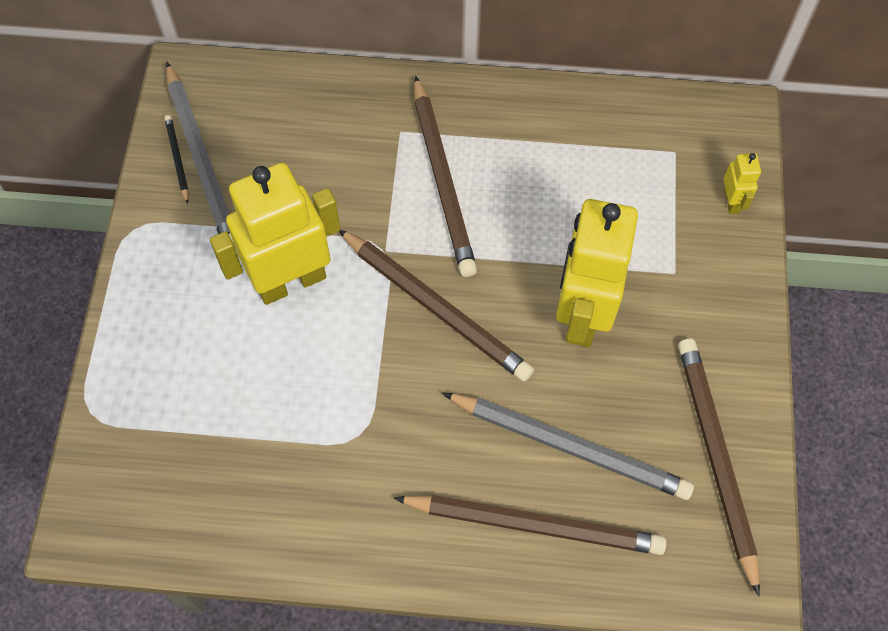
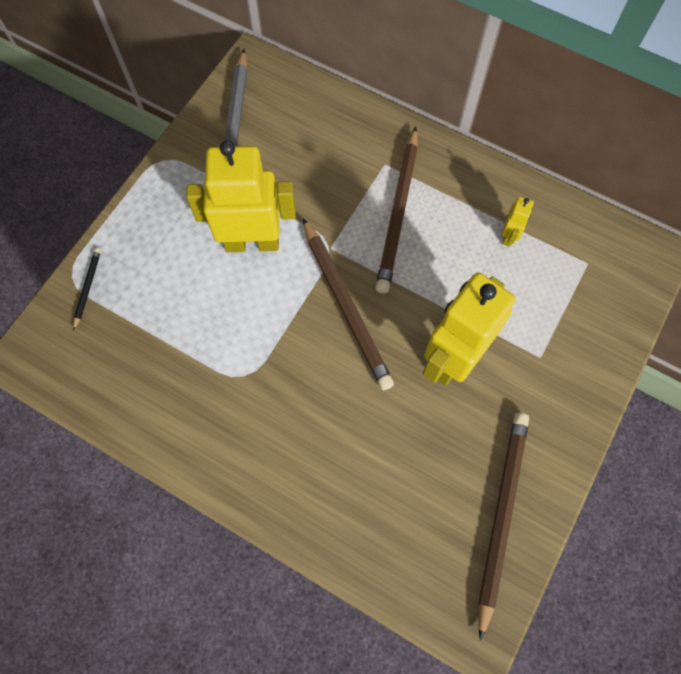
camera: 25 degrees right, 5 degrees up
(177, 159) = (218, 122): black pencil -> black pencil (87, 288)
(533, 525) = (336, 501): brown pencil -> none
(569, 447) = (392, 454): grey pencil -> none
(731, 202) = (614, 321): yellow robot -> yellow robot (509, 236)

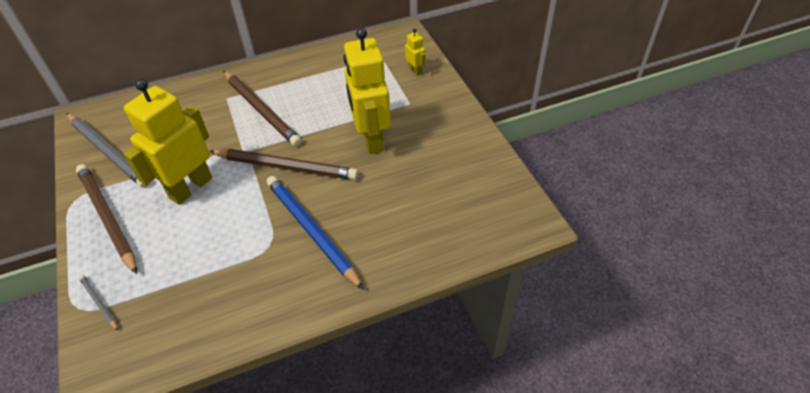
camera: 50 degrees left, 20 degrees down
(87, 288) = (99, 303): black pencil -> grey pencil
(289, 401) = (312, 231): none -> blue pencil
(501, 516) = (480, 173): brown pencil -> brown pencil (108, 218)
(509, 236) = (331, 75): yellow robot -> yellow robot (415, 71)

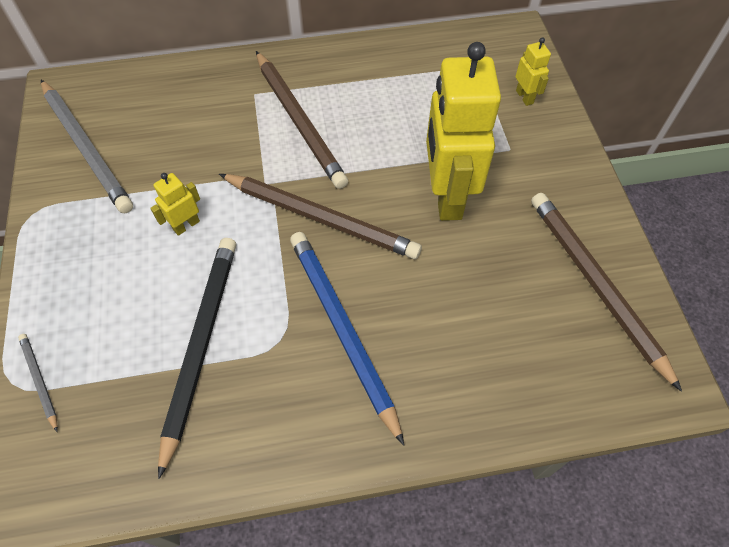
camera: 10 degrees right, 10 degrees up
(108, 218) = (71, 250): brown pencil -> brown pencil (596, 285)
(190, 187) = (186, 225): yellow robot -> yellow robot, size x0.43
(213, 259) = (201, 345): none -> black pencil

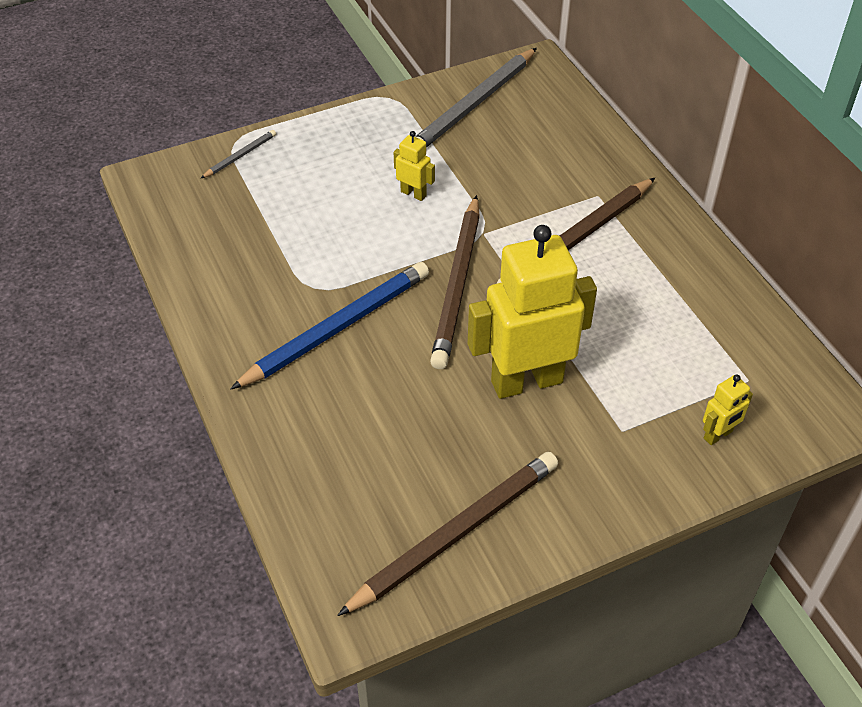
camera: 75 degrees right, 10 degrees down
(201, 345) = (295, 238): black pencil -> none

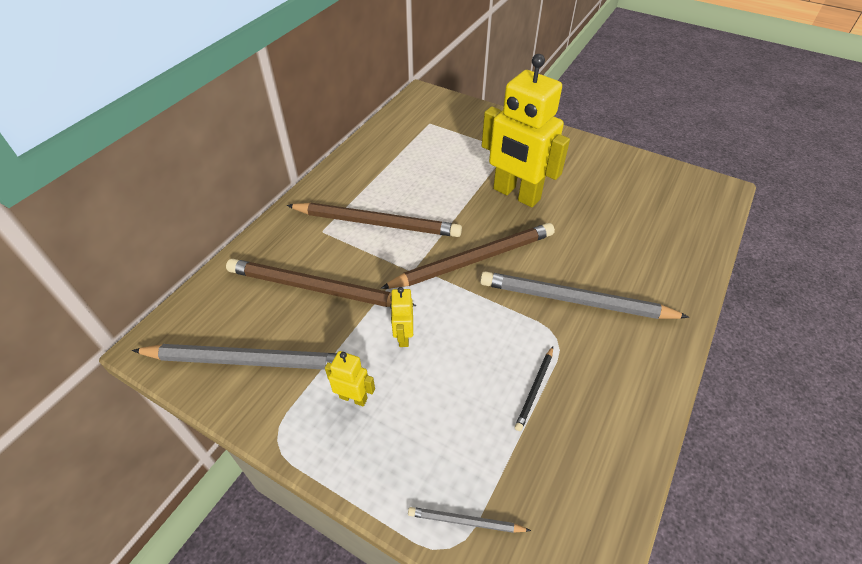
camera: 125 degrees left, 0 degrees up
(286, 243) = (535, 389): none -> black pencil
(337, 328) = (575, 300): blue pencil -> grey pencil
(455, 534) = (635, 177): brown pencil -> brown pencil (316, 288)
(718, 435) = (475, 121): yellow robot -> yellow robot (353, 398)

